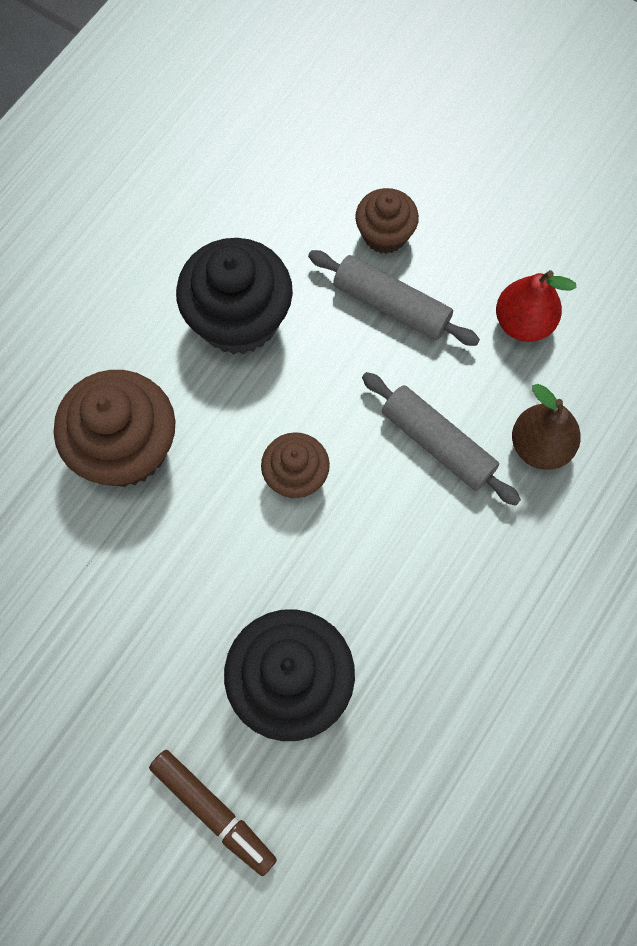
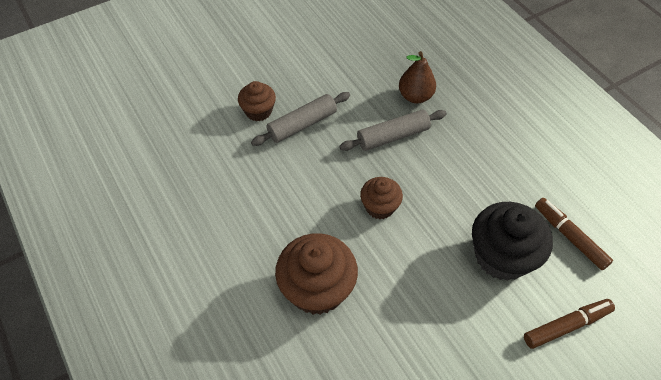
camera: 65 degrees left, 15 degrees down
(238, 319) = (267, 197): black cupcake -> none
(375, 778) = (569, 237): none -> brown marker
(523, 322) = (344, 76): red pear -> none

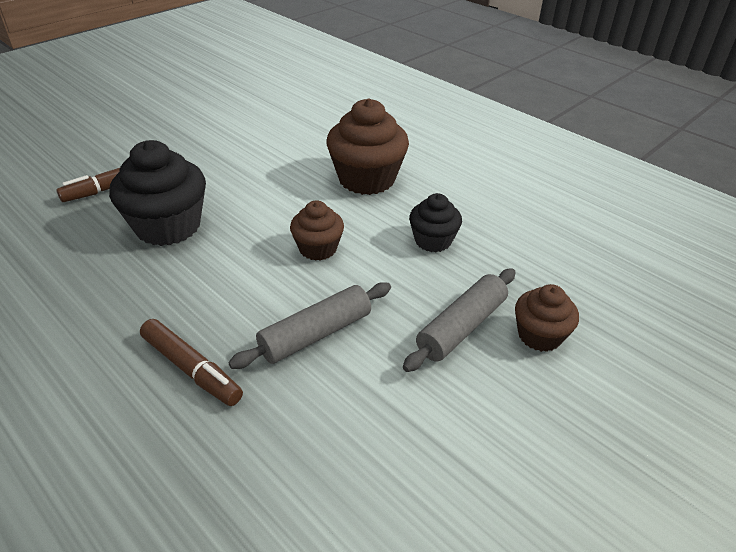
camera: 165 degrees right, 15 degrees down
(288, 198) = (433, 241): none -> black cupcake
(415, 96) = (286, 411): brown pear -> none
(569, 237) = (75, 254): brown marker -> brown marker (191, 369)

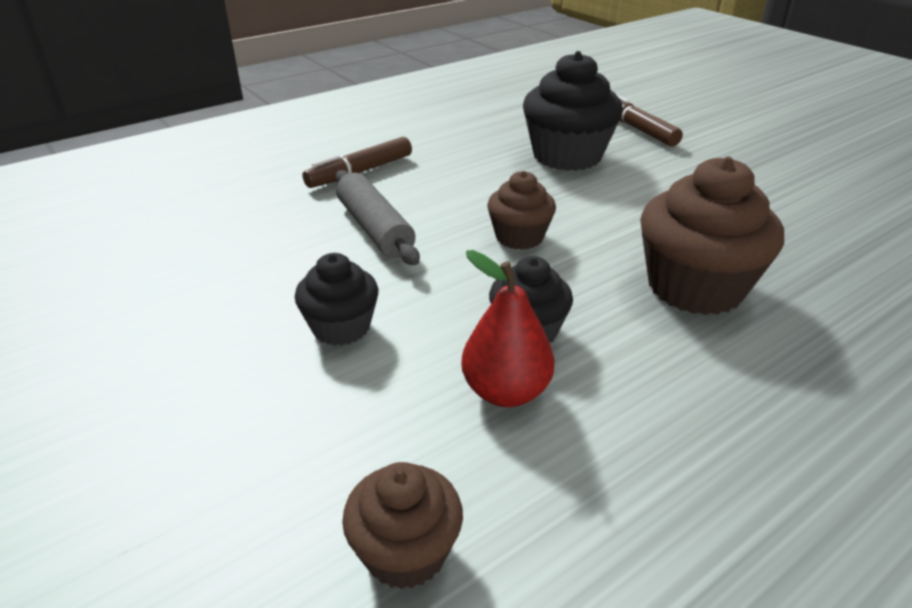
camera: 100 degrees right, 5 degrees down
(462, 327) = (341, 327): grey rolling pin -> black cupcake
(491, 247) = (505, 391): none -> red pear
(539, 335) = (294, 397): brown cupcake -> brown cupcake (405, 552)

